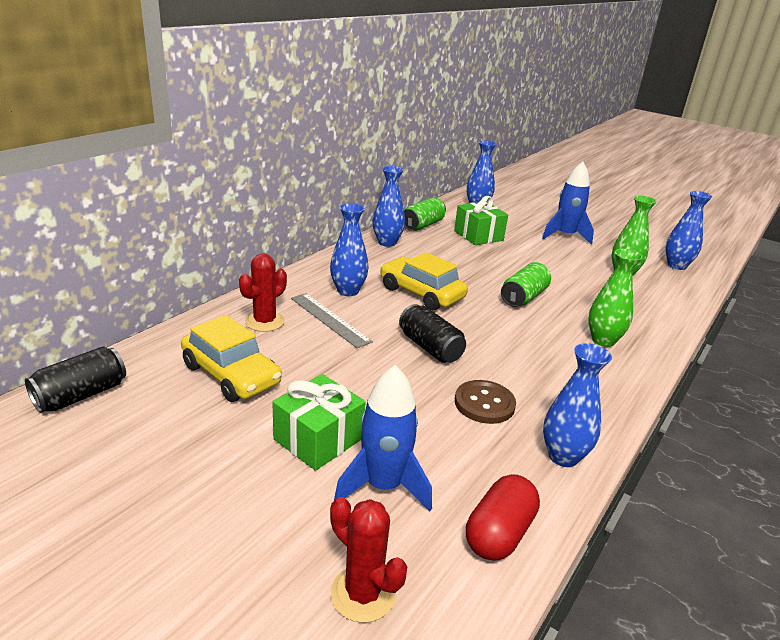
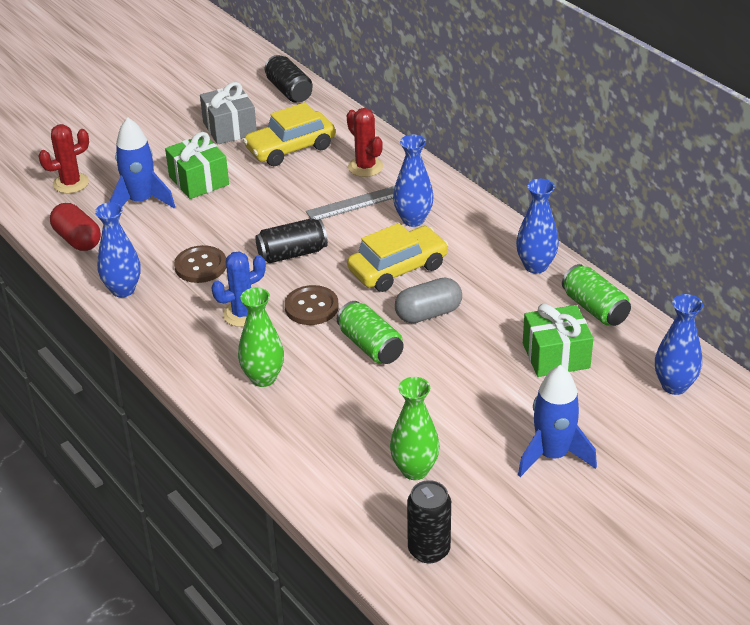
camera: 110 degrees right, 10 degrees up
(181, 435) = (229, 128): none -> grey gift
(469, 277) = (428, 314): none -> grey capsule
(499, 328) = (311, 307): none -> brown button
(536, 363) = (242, 314): none -> blue cactus
(676, 266) = (429, 550): blue vase -> black can

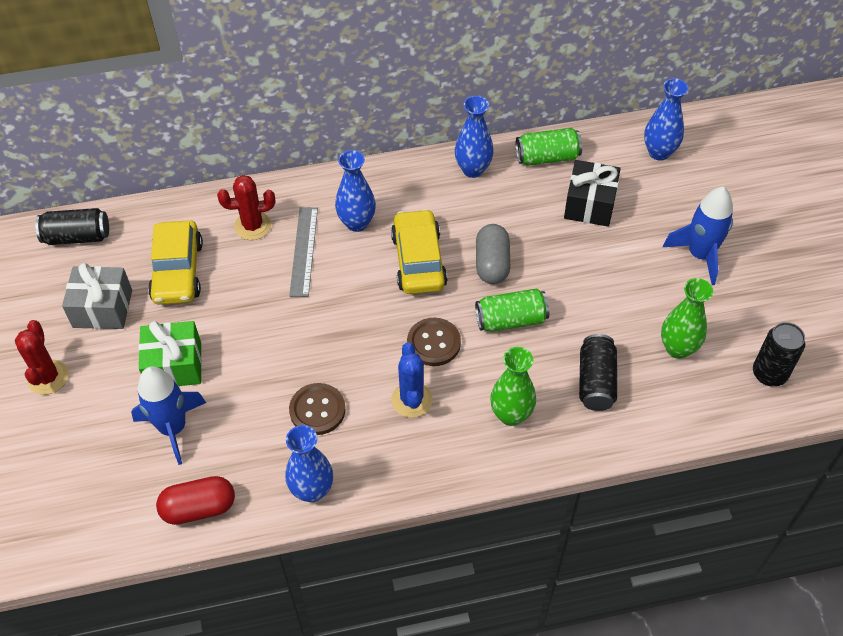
camera: 65 degrees left, 15 degrees up
(71, 183) = (90, 485): red cactus -> red cactus (48, 377)
(292, 253) = (346, 330): black can -> black can (595, 381)
(556, 356) = (589, 204): green gift -> black gift

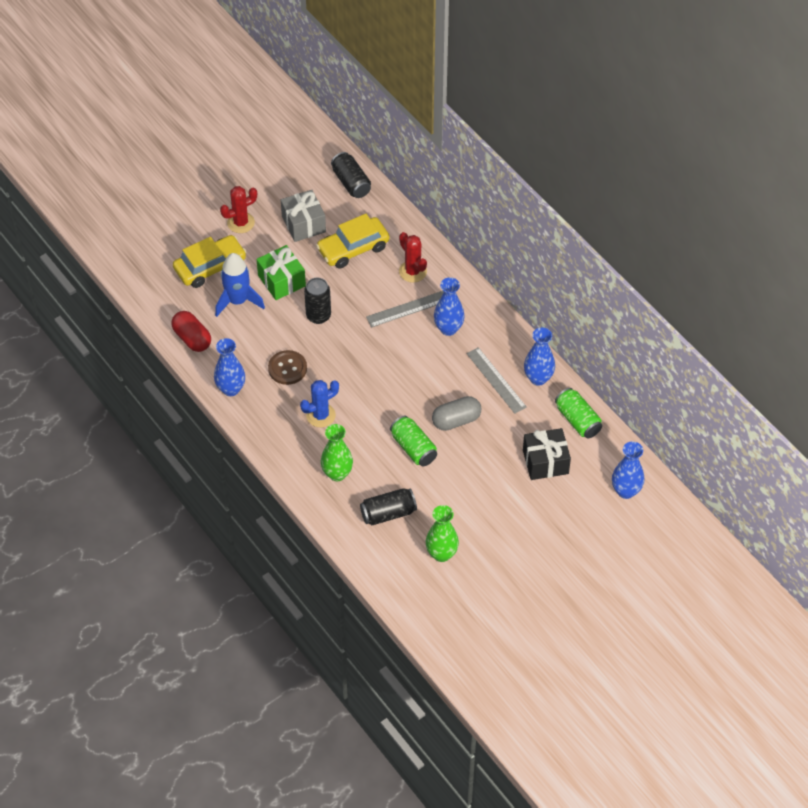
camera: 65 degrees right, 0 degrees up
(418, 260) = (435, 377): yellow car -> yellow car (210, 267)
(433, 343) = (371, 411): brown button -> none
(455, 206) = (496, 380): none -> grey ruler
(700, 255) = (535, 545): blue rocket -> none
(769, 374) = (448, 615): black can -> black can (318, 316)

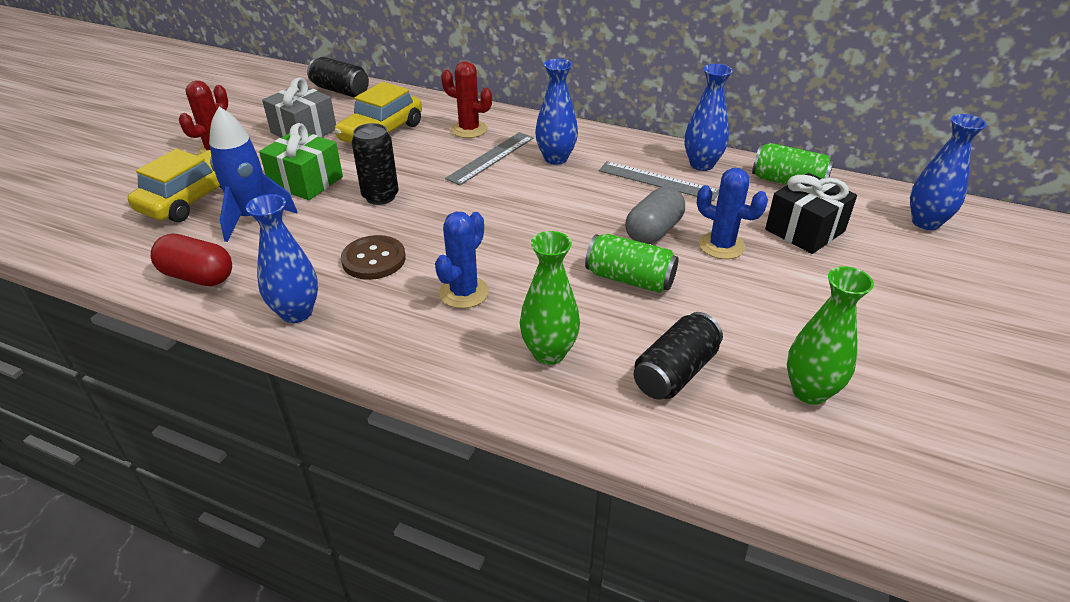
camera: 30 degrees left, 15 degrees down
(485, 449) = (721, 246): none -> blue cactus

